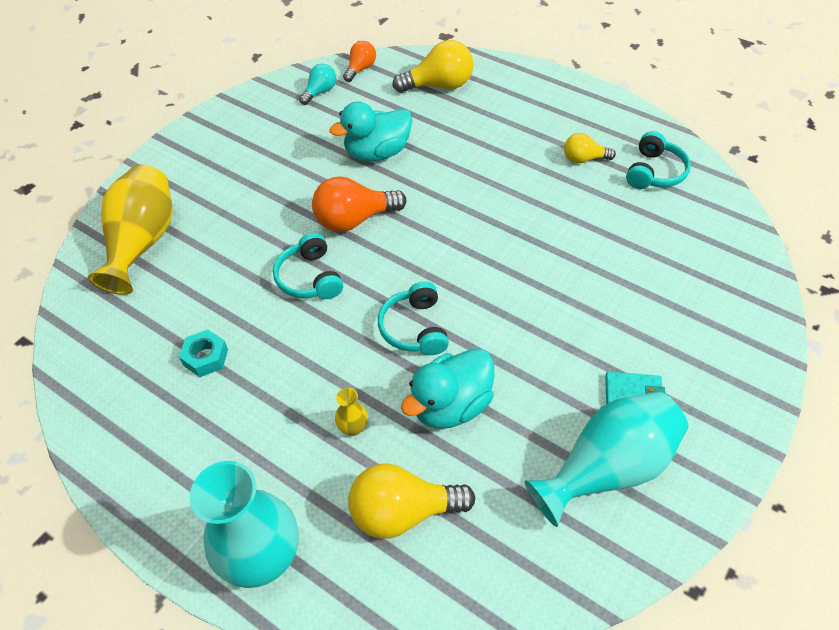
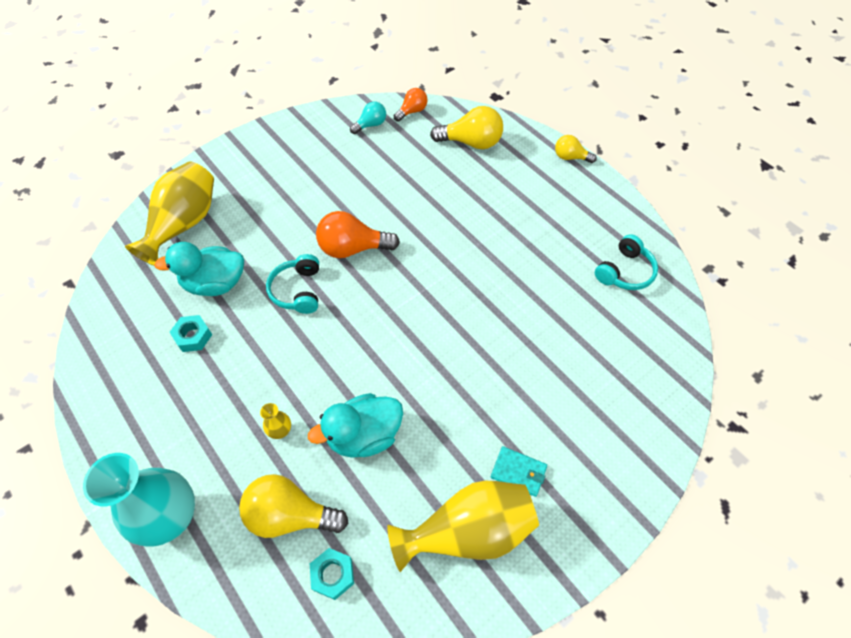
camera: 15 degrees right, 5 degrees up
(377, 153) = (395, 192): turquoise duck -> turquoise duck (215, 284)
(414, 328) = (362, 359): turquoise headphones -> none
(479, 558) = (333, 575): none -> turquoise nut
(584, 159) = (567, 243): yellow light bulb -> yellow light bulb (570, 157)
(607, 468) = (468, 531): turquoise vase -> yellow vase

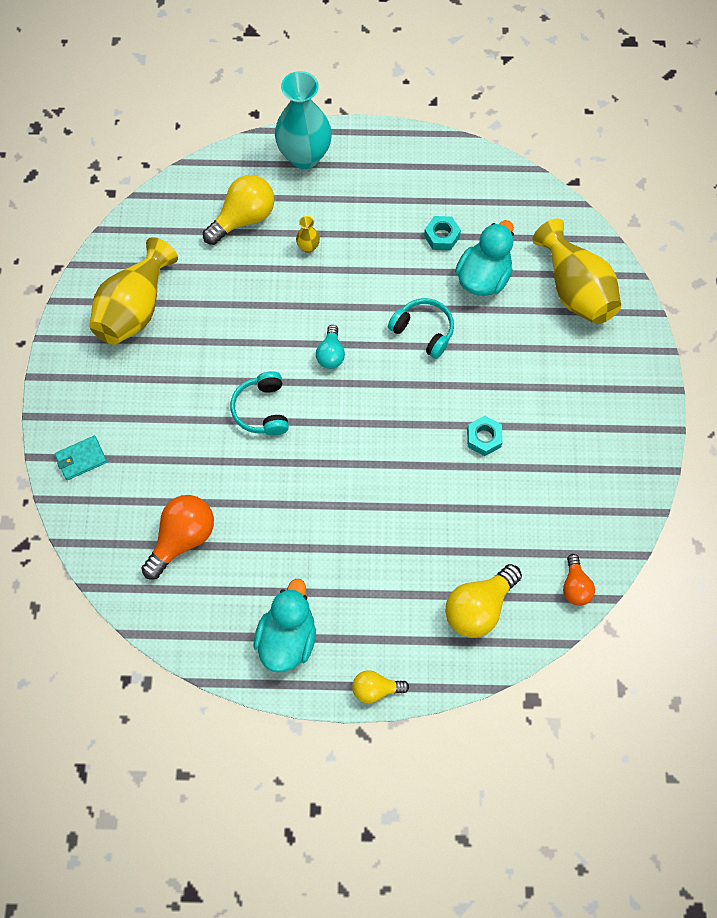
camera: 130 degrees right, 10 degrees up
(333, 575) = (185, 218): turquoise nut -> turquoise nut (484, 438)
(353, 248) = (432, 400): orange light bulb -> orange light bulb (182, 538)
(364, 435) = (256, 294): turquoise duck -> turquoise duck (287, 638)
(371, 125) = (586, 529): turquoise light bulb -> turquoise light bulb (331, 354)
(518, 472) = (139, 368): turquoise wallet -> turquoise wallet (81, 459)
(570, 157) = (375, 689): yellow light bulb -> yellow light bulb turned 150 degrees counterclockwise
(625, 272) = (209, 601): turquoise headphones -> turquoise headphones (262, 410)

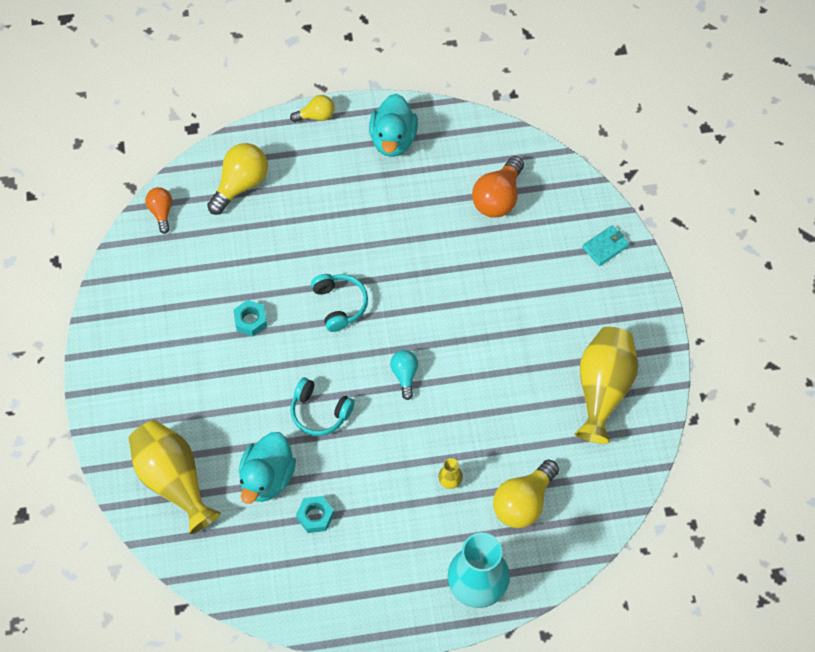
camera: 170 degrees right, 5 degrees down
(262, 410) = (457, 314): turquoise headphones -> turquoise headphones (340, 304)

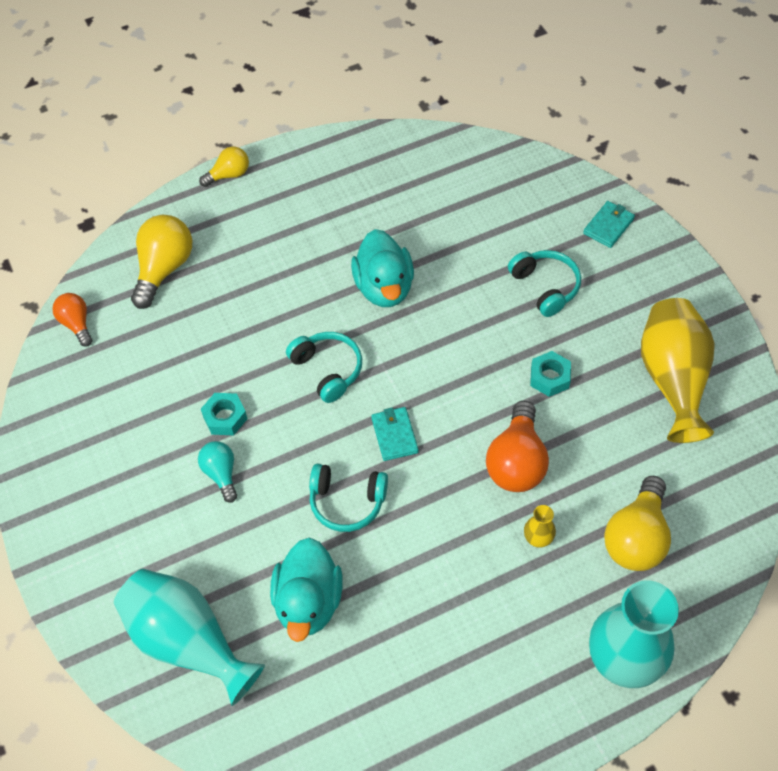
camera: 15 degrees left, 5 degrees down
(173, 480) = (188, 642): yellow vase -> turquoise vase
(315, 516) = (386, 633): turquoise nut -> turquoise nut (549, 377)
(372, 371) = (394, 435): none -> turquoise wallet
(393, 139) = (326, 177): turquoise duck -> turquoise duck (384, 287)
(405, 375) = (435, 429): turquoise light bulb -> turquoise light bulb (221, 474)
(498, 198) = (468, 207): orange light bulb -> orange light bulb (516, 462)
(534, 284) = (545, 287): none -> turquoise headphones

